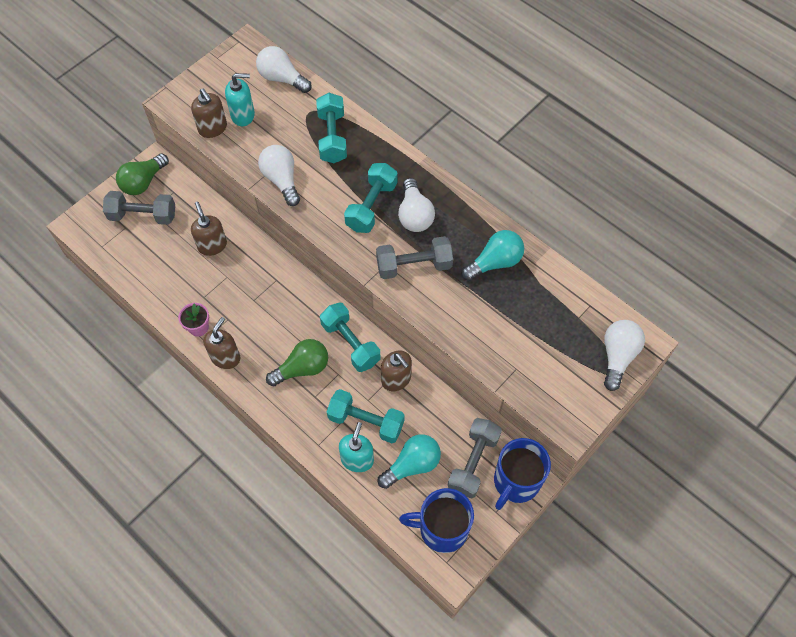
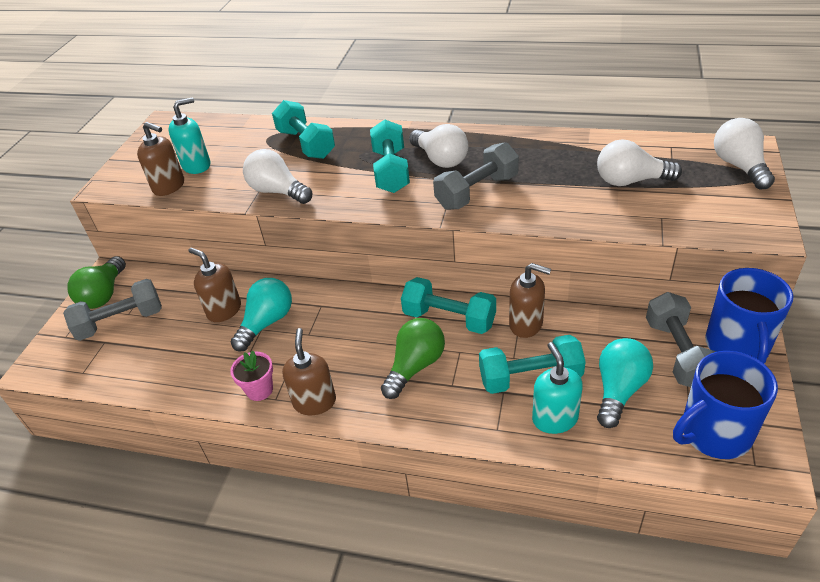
camera: 25 degrees left, 20 degrees down
(282, 78) = (219, 128): white light bulb -> white light bulb (630, 181)
(495, 262) = (552, 157): turquoise light bulb -> turquoise light bulb (266, 323)

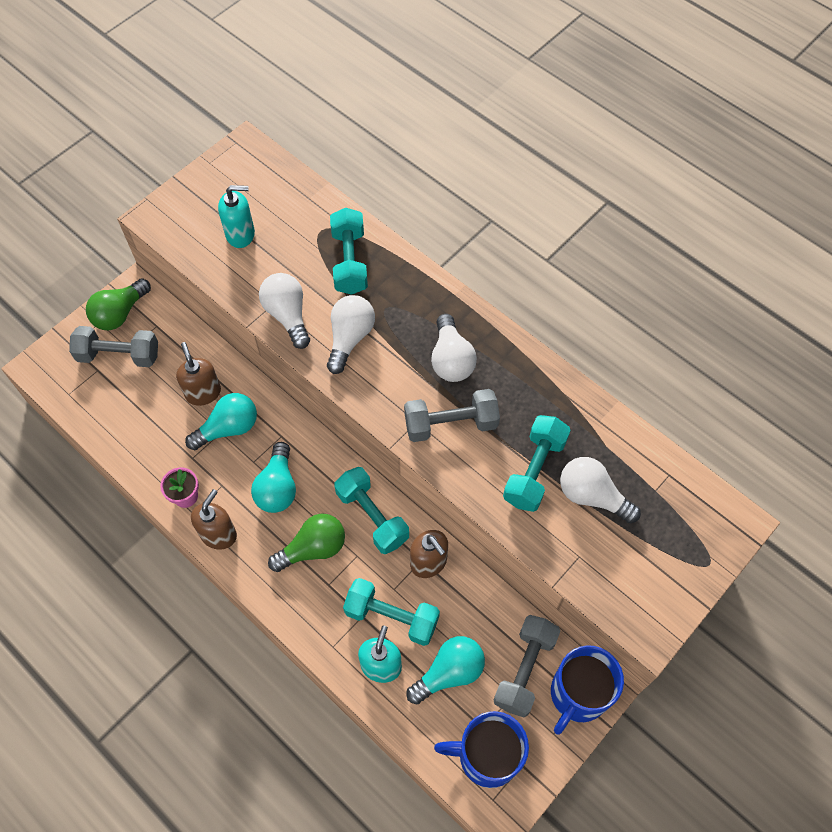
camera: 25 degrees right, 20 degrees up
(169, 186) = (204, 251): brown soap dispenser -> none
(346, 340) = (277, 487): none -> turquoise light bulb
(391, 171) = (398, 348): turquoise dumbbell -> turquoise dumbbell (534, 471)
(739, 166) = (705, 541): white light bulb -> white light bulb (350, 338)

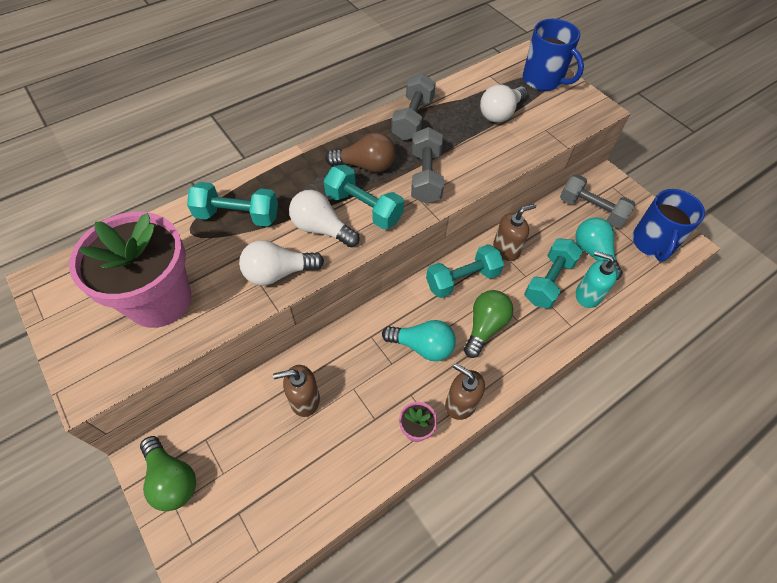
camera: 80 degrees left, 5 degrees down
(119, 355) = (228, 485): grey dumbbell -> grey dumbbell (412, 119)
(228, 428) = (351, 381): turquoise light bulb -> none
(240, 234) = (160, 300): turquoise soap dispenser -> pink flower pot
(313, 548) = (485, 327): green light bulb -> green light bulb turned 45 degrees clockwise
(451, 359) = (365, 166): white light bulb -> brown light bulb
(534, 471) = (475, 138): turquoise dumbbell -> turquoise dumbbell (363, 208)
(578, 694) = (608, 186): blue mug -> blue mug (543, 80)

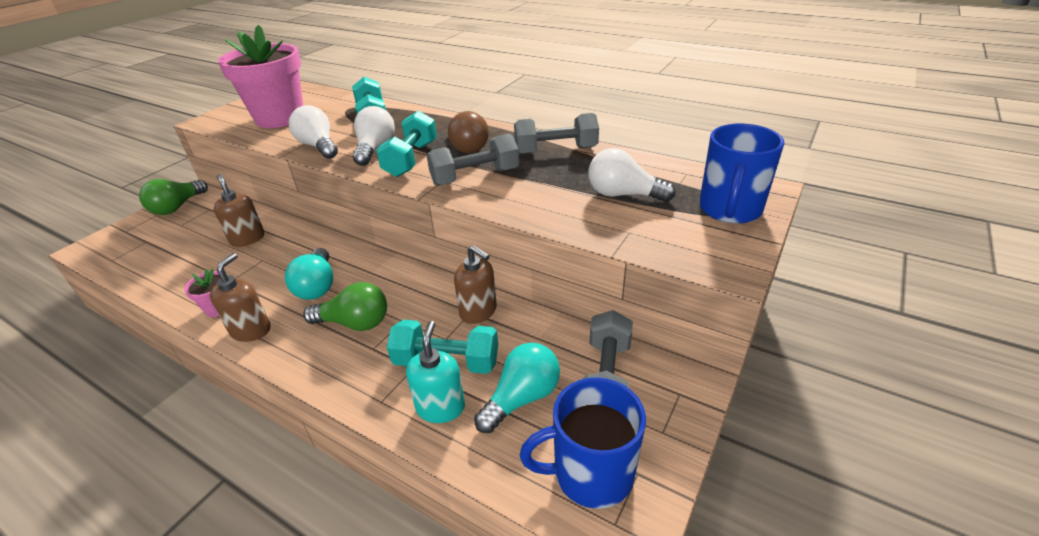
camera: 70 degrees right, 20 degrees down
(462, 279) = (415, 289): turquoise dumbbell -> none

